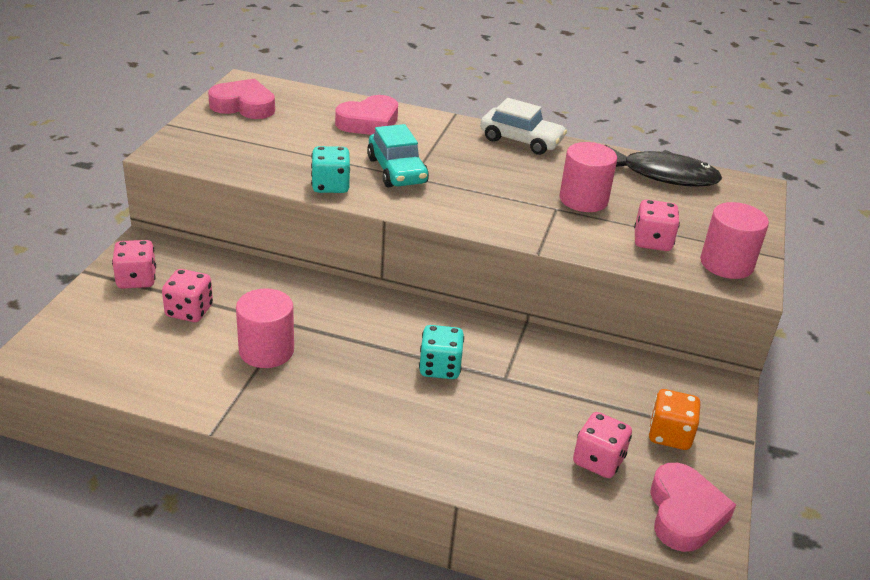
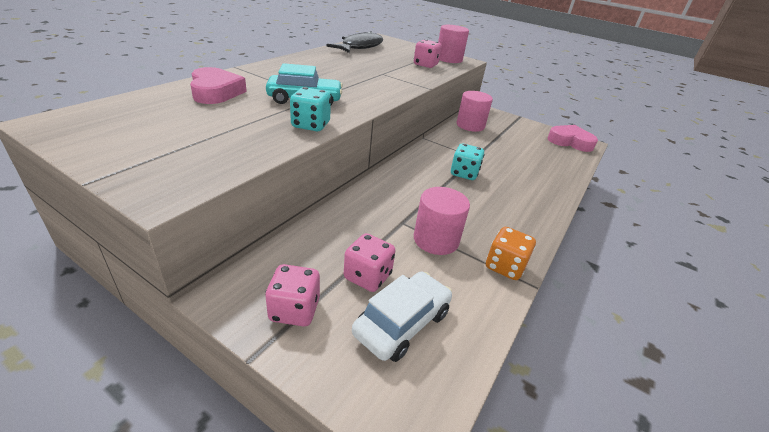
camera: 75 degrees left, 0 degrees up
(244, 106) = (105, 133): pink heart -> none
(521, 140) = (293, 61): white car -> white car (402, 323)
(583, 199) = (376, 66): pink cylinder -> pink cylinder (470, 125)
(598, 461) = (539, 150): pink dice -> none
(669, 435) = (518, 130): orange dice -> orange dice (505, 266)

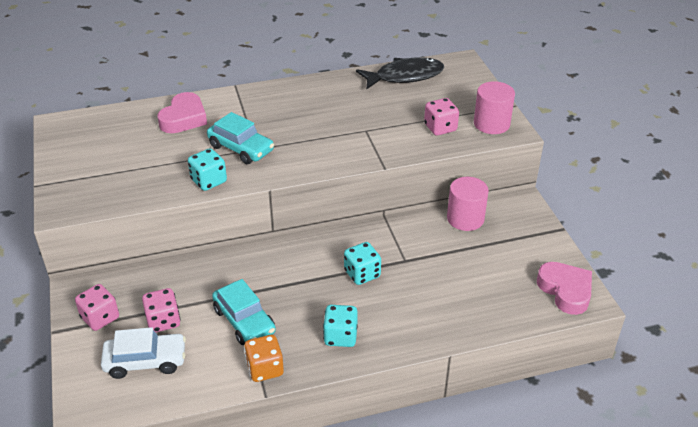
camera: 45 degrees right, 5 degrees up
(436, 240) = (244, 321): pink cylinder -> turquoise car
(513, 216) = (340, 336): none -> turquoise dice

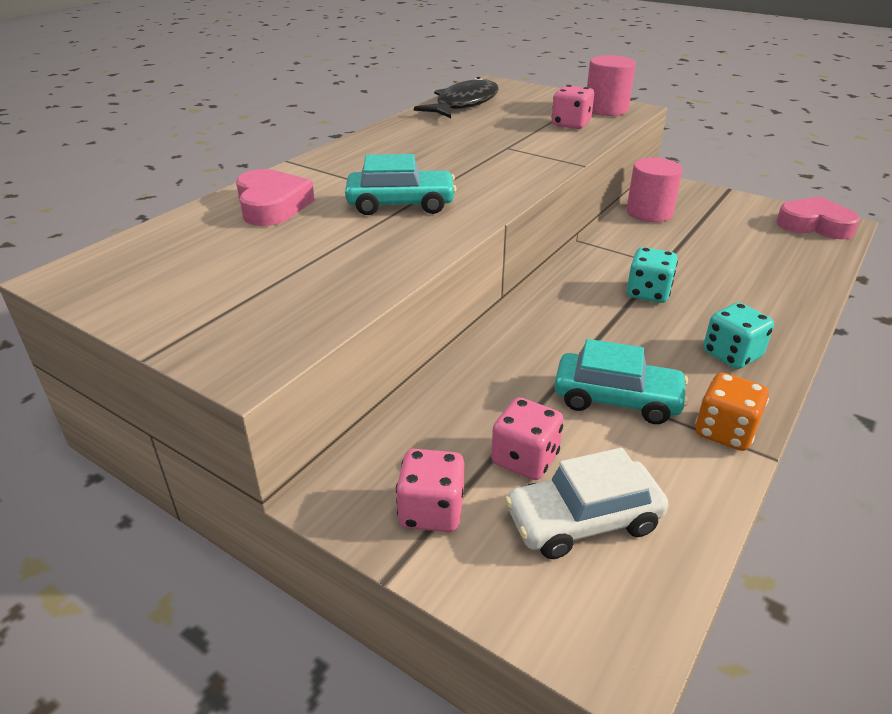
camera: 40 degrees left, 5 degrees down
(145, 361) = (583, 521): white car -> white car turned 150 degrees counterclockwise
(209, 181) = (418, 245): turquoise dice -> none

